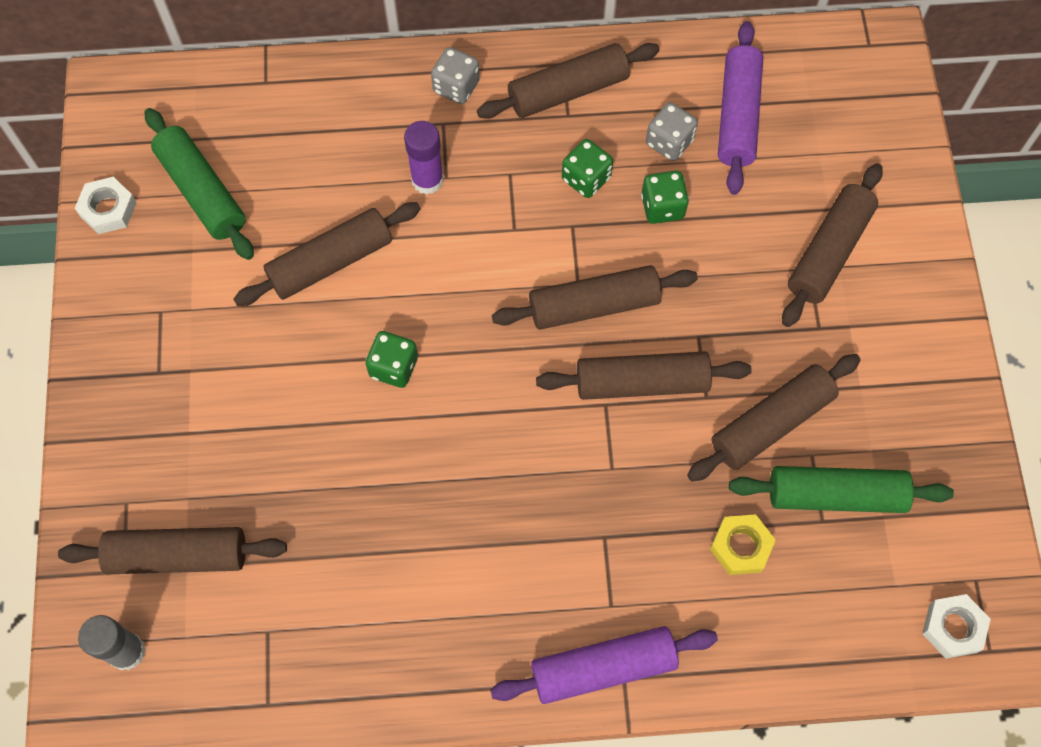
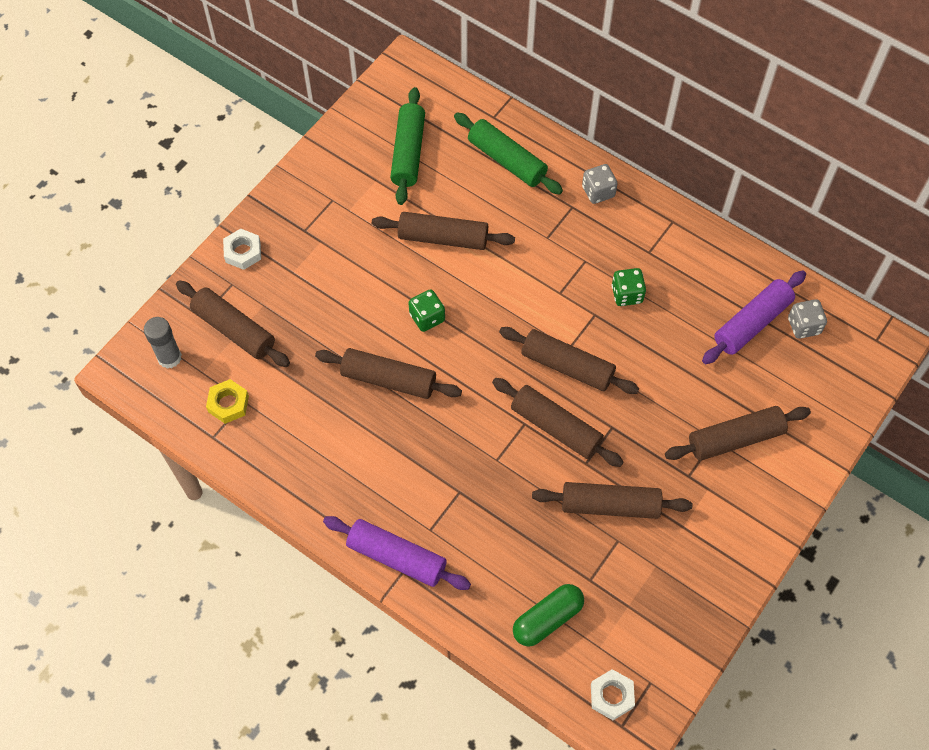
camera: 40 degrees right, 5 degrees down
(108, 209) = (352, 128): white nut -> white nut (243, 252)
(427, 180) = (535, 231): purple glue stick -> none
(568, 90) = (662, 238): brown rolling pin -> brown rolling pin (389, 379)
(662, 207) = (657, 342): green dice -> none
(669, 142) = (695, 309): grey dice -> grey dice (803, 326)
(741, 547) = (530, 556): yellow nut -> yellow nut (228, 404)
(818, 600) = (547, 619): none -> green capsule
(835, 495) = (611, 572): green rolling pin -> green rolling pin (507, 160)

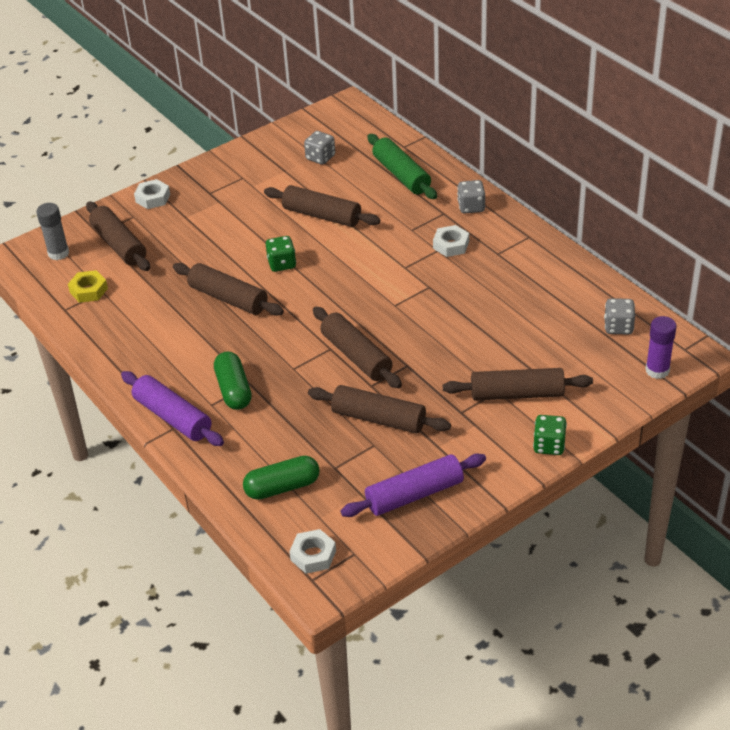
camera: 20 degrees right, 20 degrees down
(408, 152) = (320, 158): green rolling pin -> grey dice
(446, 504) = (233, 390): none -> green capsule
(567, 366) = (387, 317): brown rolling pin -> none
(596, 251) = (451, 245): none -> white nut
(627, 294) = (464, 278): green dice -> green dice (549, 445)
(752, 323) = (570, 317): purple rolling pin -> purple rolling pin (414, 494)
(859, 375) = (657, 370): none -> purple glue stick

